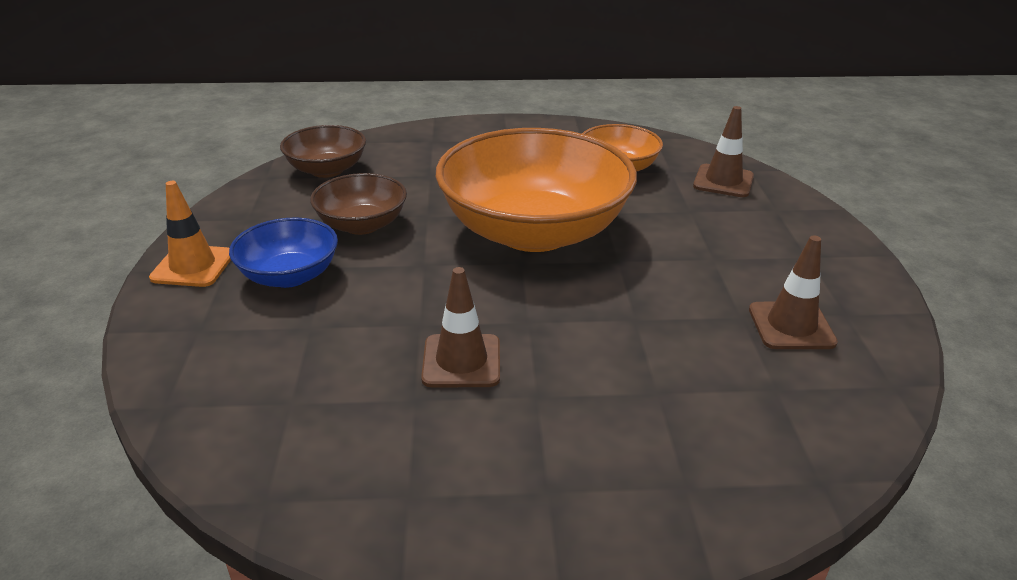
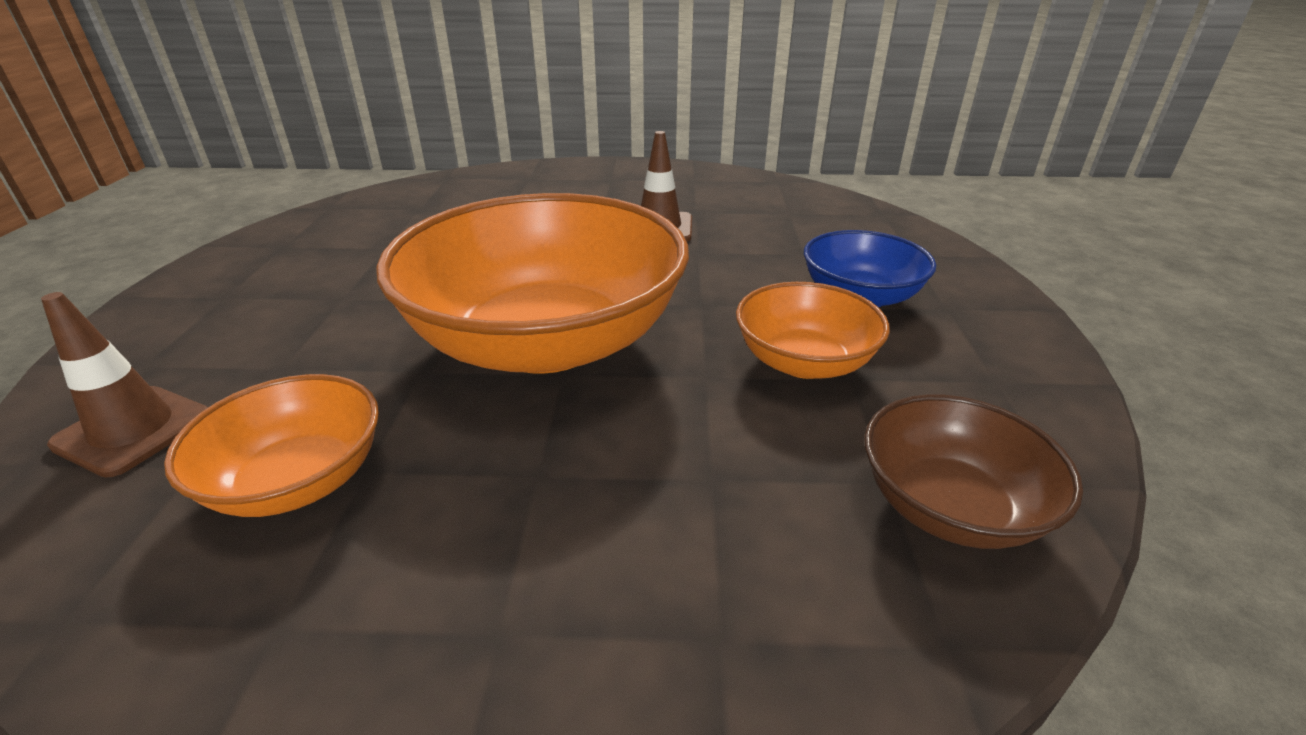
camera: 175 degrees left, 0 degrees up
(193, 266) = (991, 311): orange traffic cone -> none
(362, 225) = (804, 361): brown bowl -> orange bowl
(791, 326) = (349, 239): brown traffic cone -> none

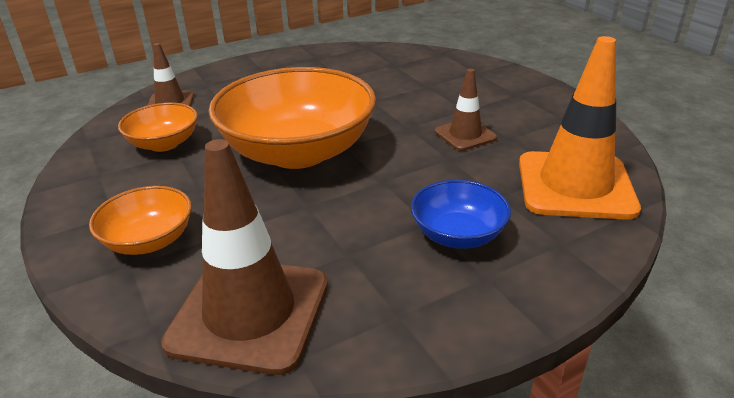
camera: 60 degrees right, 0 degrees up
(804, 361) = (350, 233): orange bowl -> orange bowl (149, 240)
(818, 216) = (575, 185): none -> orange traffic cone
(949, 506) = (250, 313): brown bowl -> brown traffic cone

